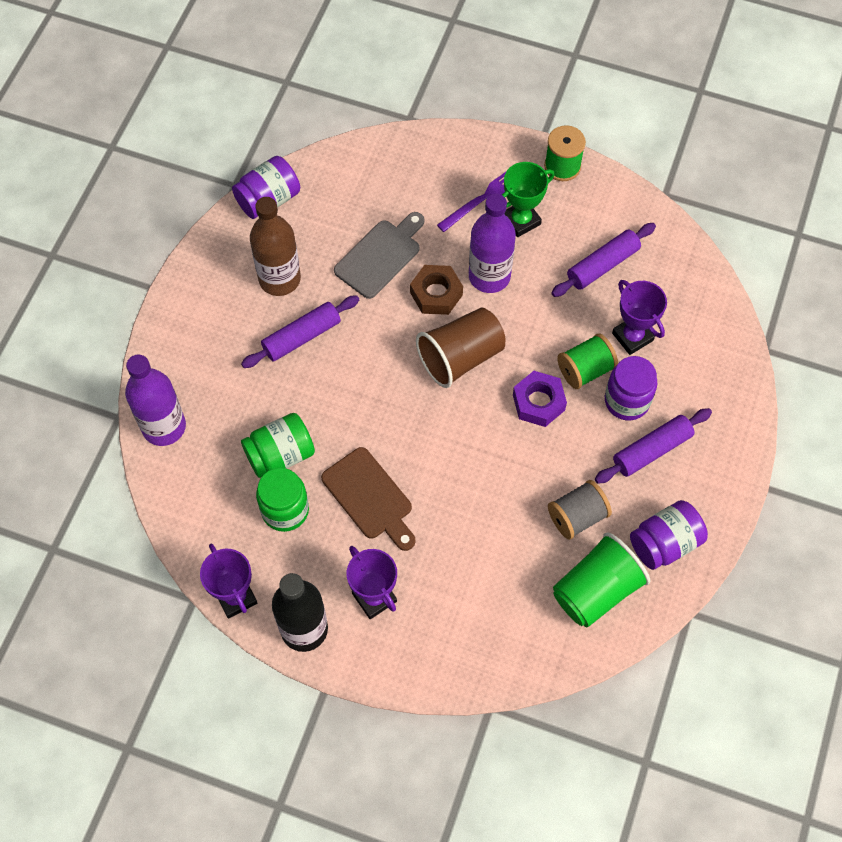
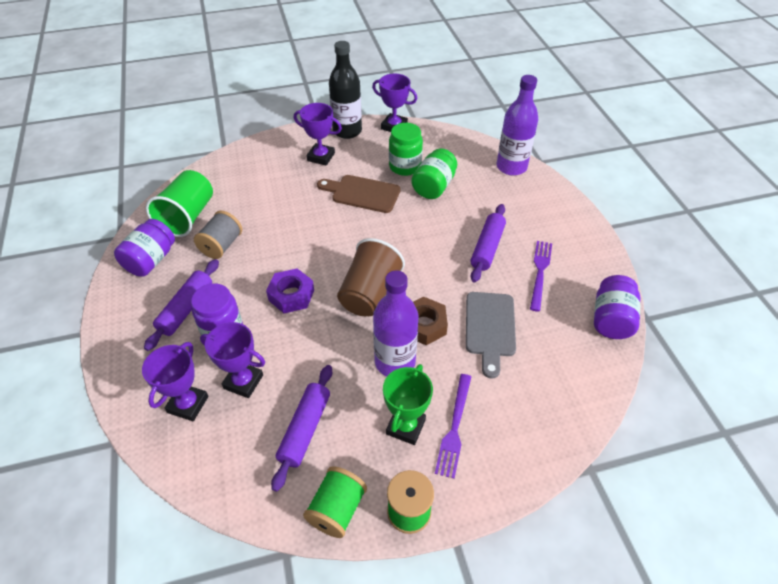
camera: 145 degrees right, 15 degrees down
(279, 279) = (540, 272): brown bottle -> purple fork
(585, 370) = (269, 335): green spool -> green spool (337, 509)
(690, 344) = (188, 404): none -> purple trophy

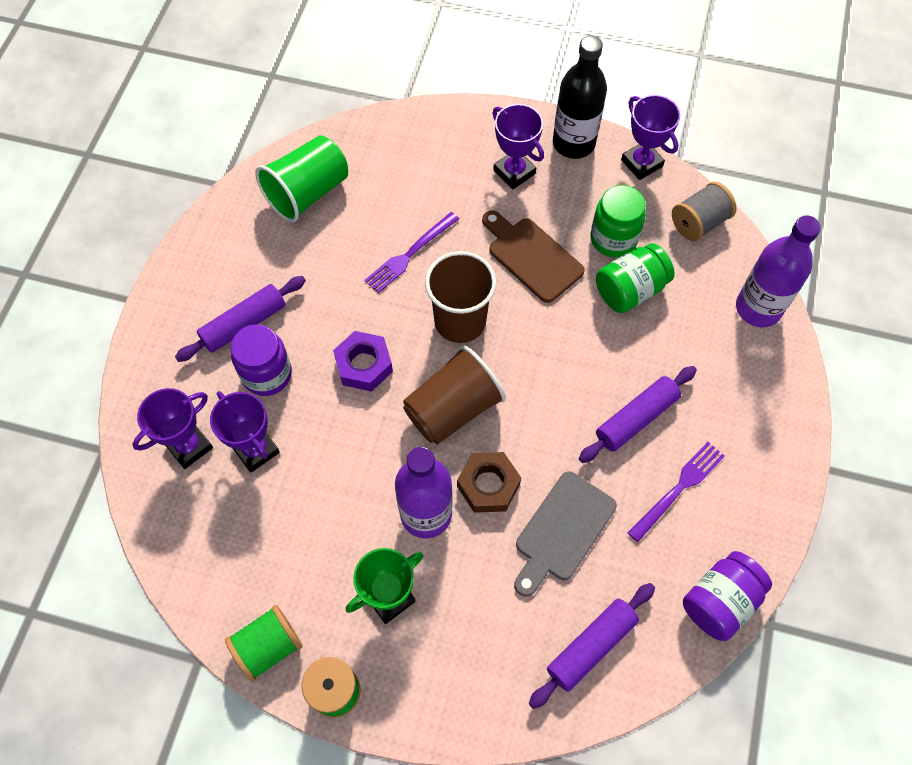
camera: 30 degrees right, 15 degrees up
(151, 260) = (239, 237): purple jar -> none
(221, 245) = (324, 254): grey spool -> grey spool (699, 223)
(305, 429) = (286, 541): purple rolling pin -> purple rolling pin (591, 646)
(340, 244) = (460, 321): none -> brown cup
(454, 427) = (440, 629): purple fork -> purple fork (410, 254)

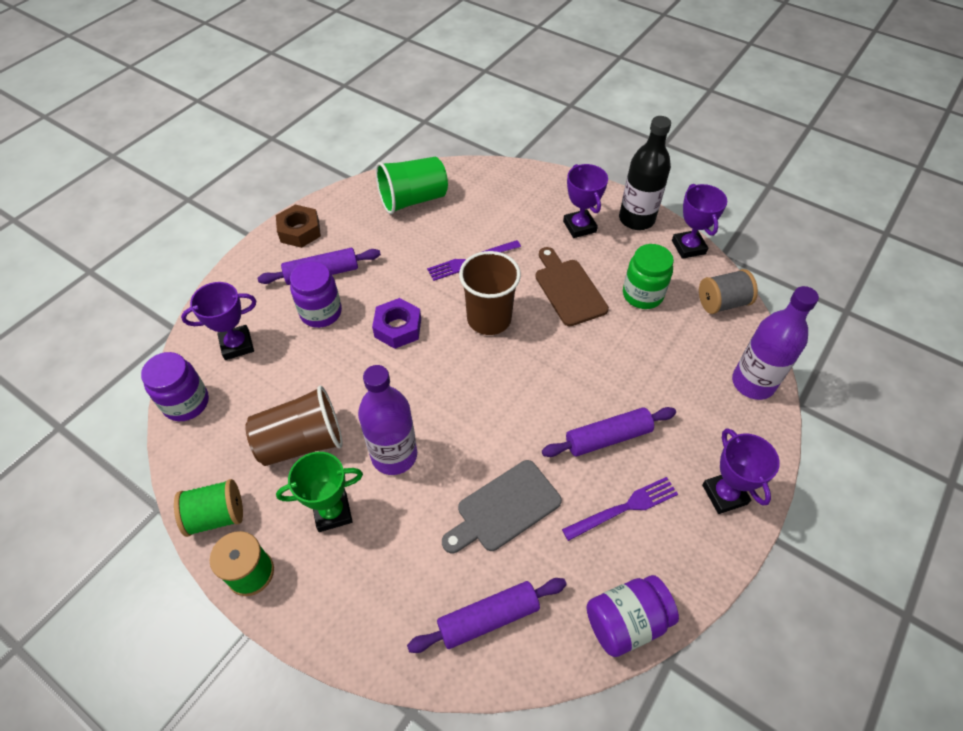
camera: 20 degrees right, 10 degrees down
(167, 534) = (186, 403): none -> purple jar
(256, 449) = (285, 363): purple trophy -> purple trophy (724, 494)
(453, 409) = (453, 381): brown cup -> brown cup (301, 442)
(488, 485) = (456, 450): brown nut -> brown nut (300, 231)
(630, 290) = (642, 336): green jar -> none

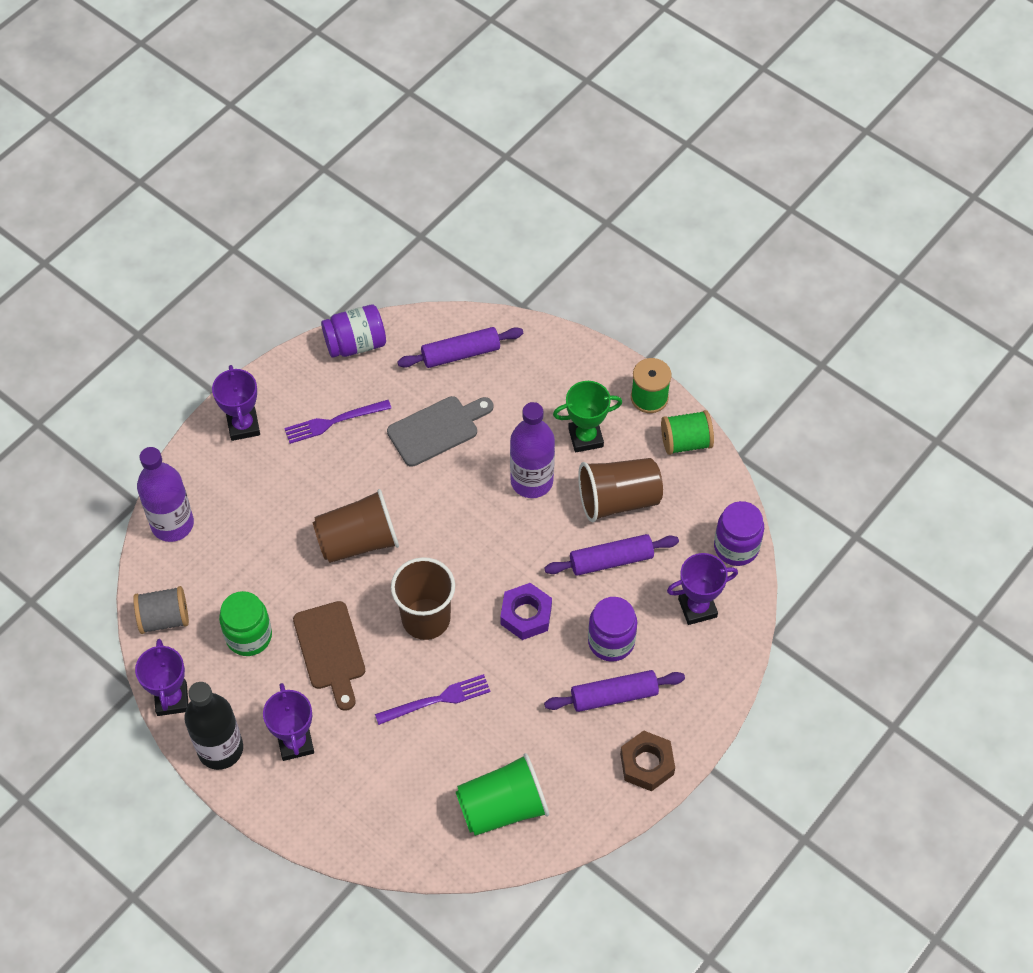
camera: 175 degrees left, 5 degrees up
(565, 380) = (358, 541): none -> brown cup
(608, 438) = (331, 482): purple rolling pin -> purple rolling pin (611, 560)

